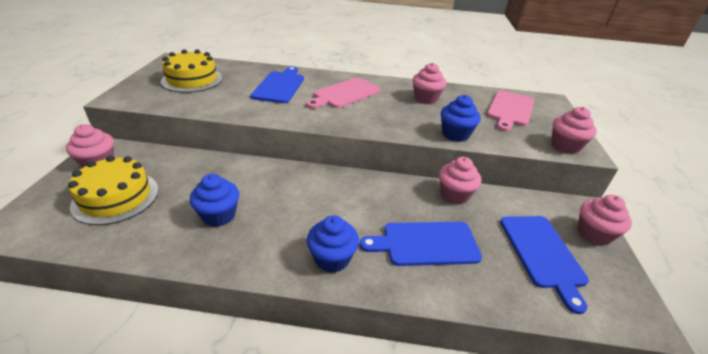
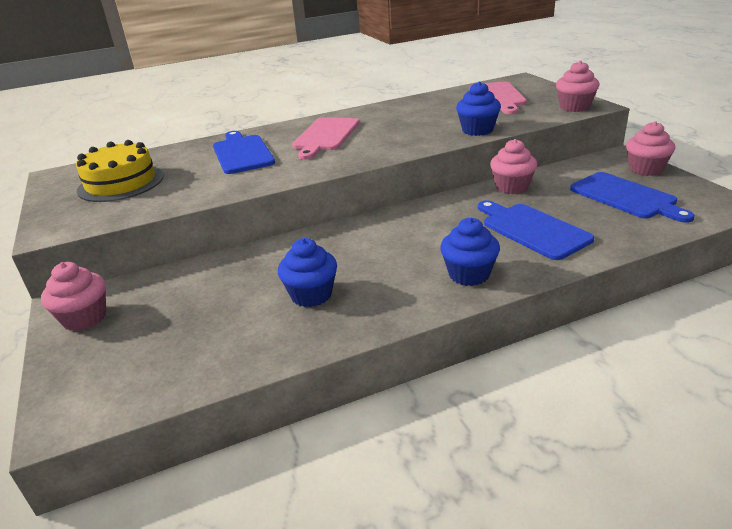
camera: 25 degrees left, 5 degrees down
(116, 197) = (163, 334): yellow cake -> none
(425, 243) = (532, 229): blue cutting board -> blue cutting board turned 90 degrees clockwise
(426, 98) = (411, 113): pink cupcake -> none

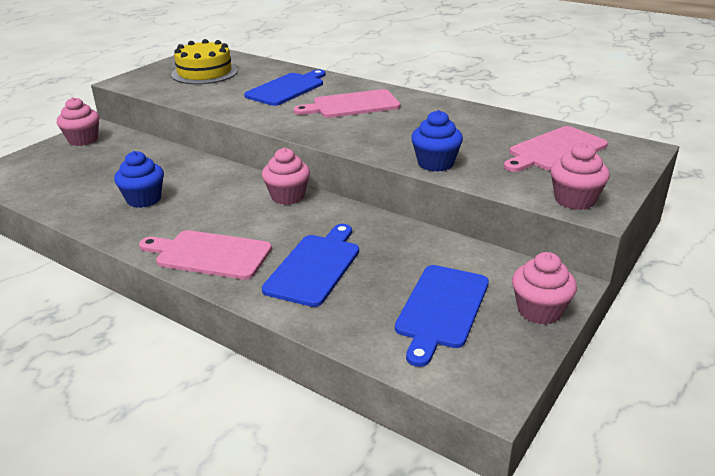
camera: 55 degrees right, 0 degrees up
(469, 274) = (209, 254): blue cupcake -> pink cutting board
(511, 187) = (402, 234): pink cupcake -> pink cupcake (287, 196)

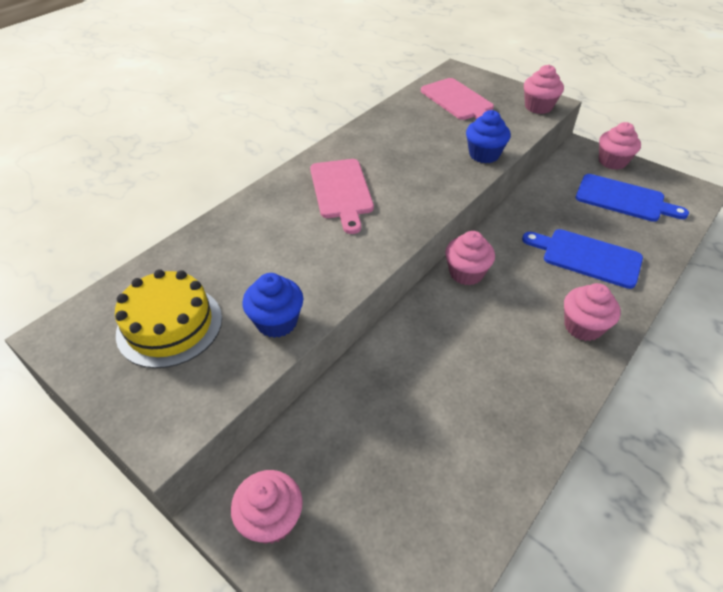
camera: 85 degrees left, 15 degrees up
(144, 199) = (475, 398): blue cupcake -> blue cupcake (277, 322)
(209, 254) = (583, 326): pink cutting board -> pink cupcake
(287, 88) = (273, 238): blue cutting board -> none

